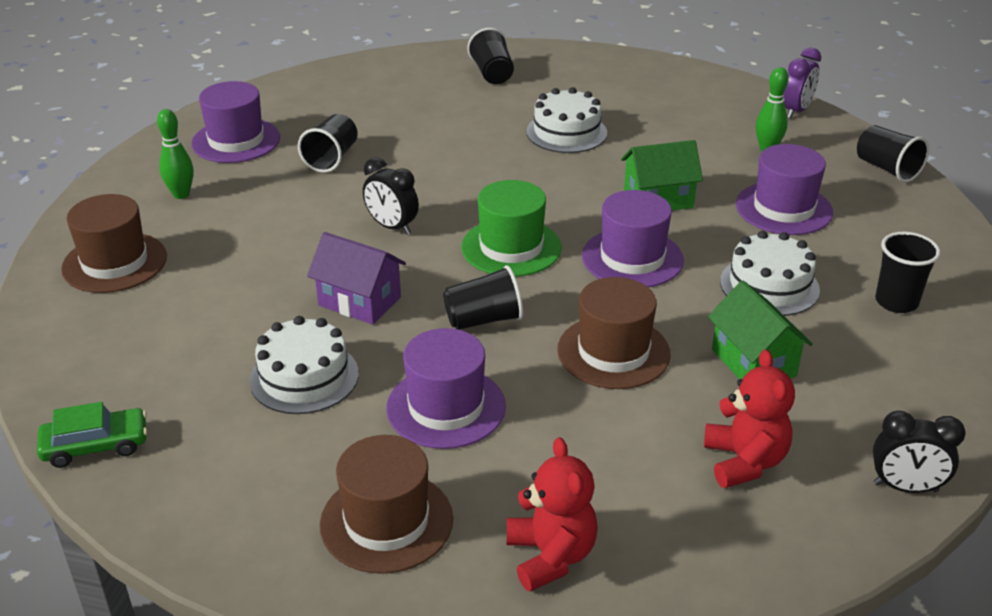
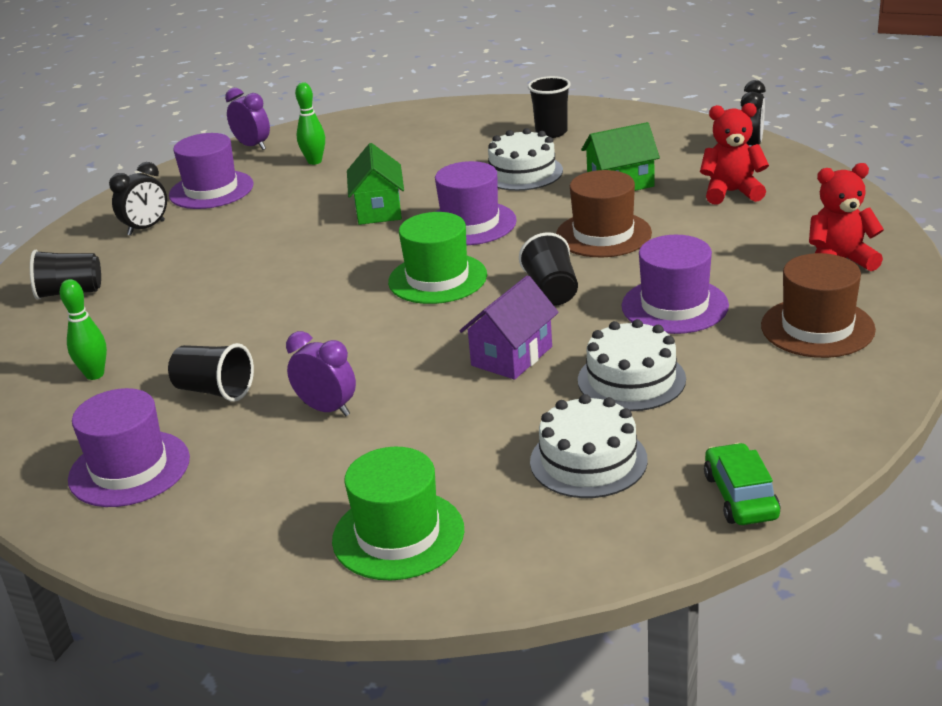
camera: 80 degrees left, 5 degrees down
(114, 262) = (398, 535): brown hat -> green hat
(181, 194) = (251, 500): green bowling pin -> green bowling pin (95, 374)
(293, 212) = (327, 409): none -> purple clock
(392, 227) = (380, 344): black clock -> black clock (146, 228)
(566, 132) = (232, 250): white cake -> white cake (588, 460)
(783, 208) = (413, 161): purple hat -> purple hat (211, 190)
(887, 169) = (367, 120): black cup -> none

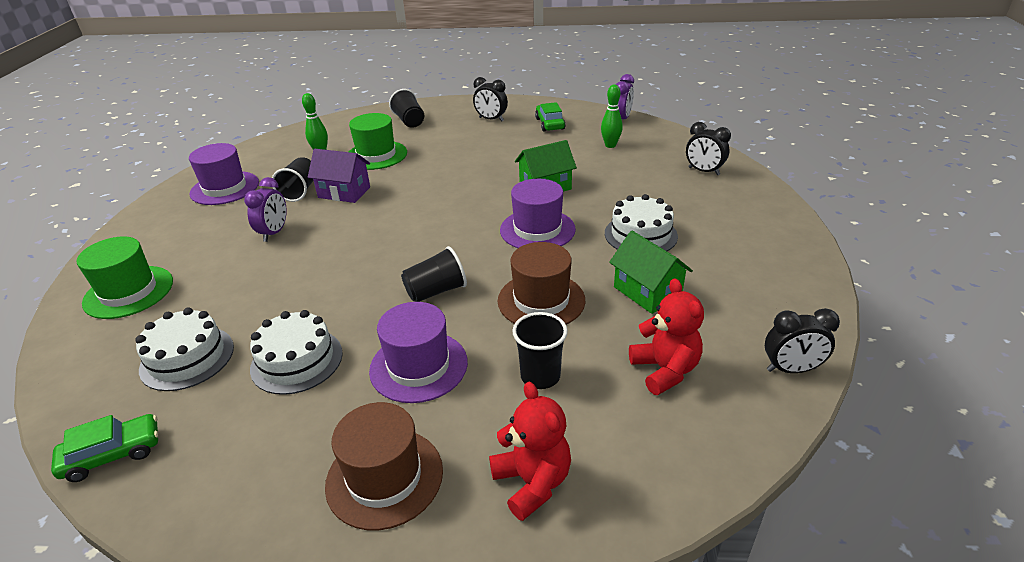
camera: 70 degrees right, 5 degrees up
(211, 190) = (549, 124): purple hat -> green car
(425, 124) = (703, 171): none -> black clock
(437, 278) = (446, 235): green hat -> green hat (376, 155)
(512, 356) = (335, 292): purple house -> purple house (344, 192)
(551, 132) = (732, 233): black cup -> black cup (540, 376)

